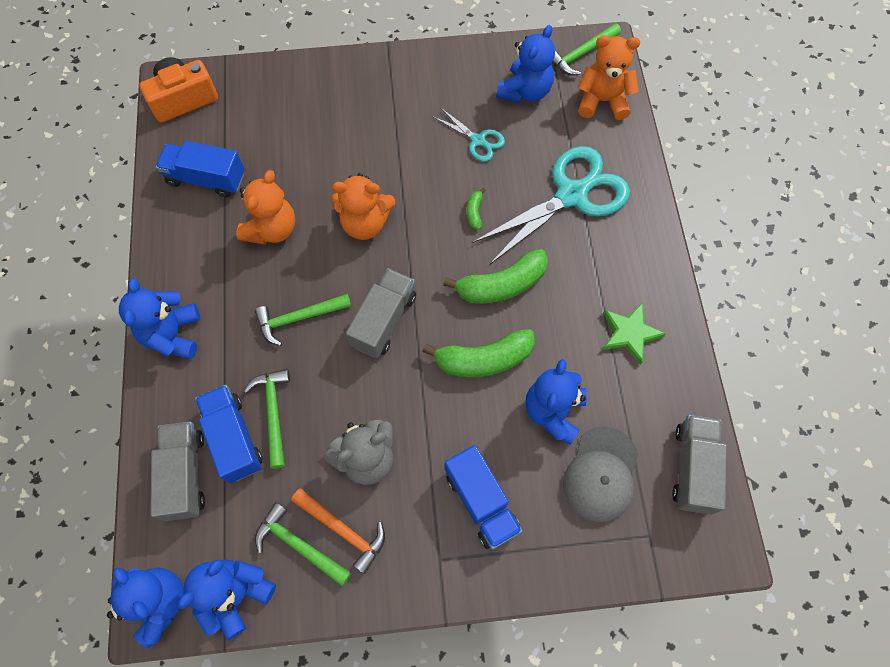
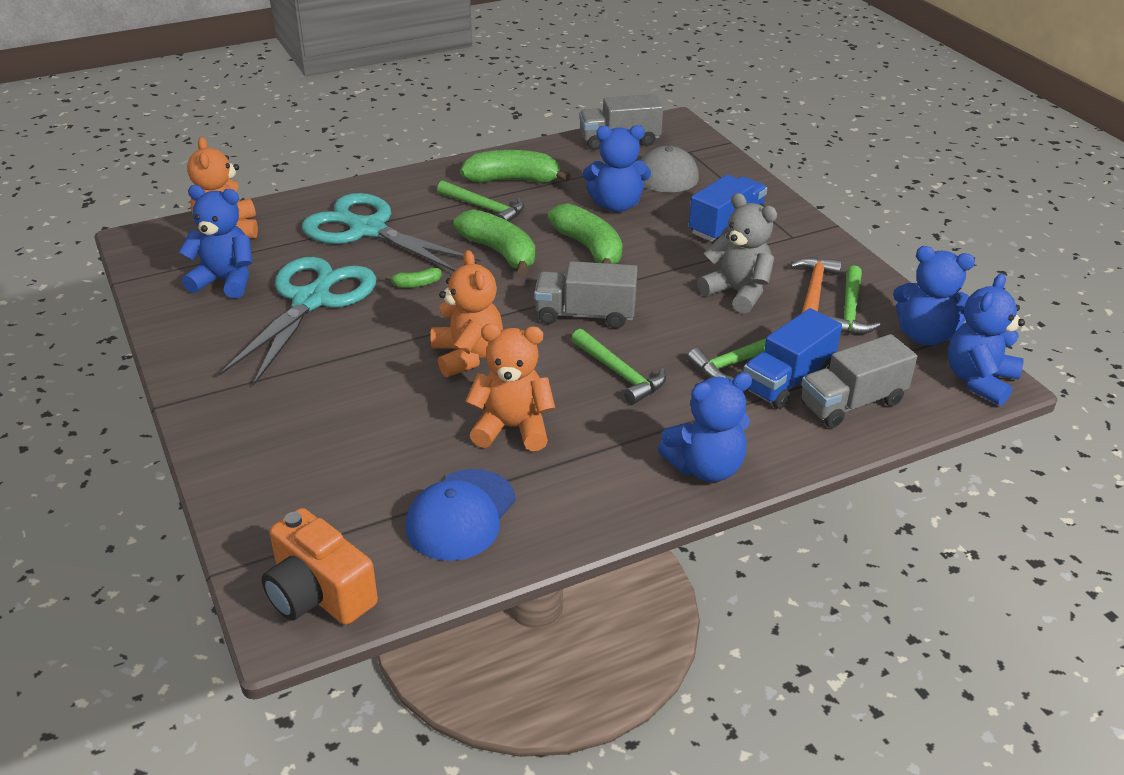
camera: 110 degrees left, 30 degrees down
(206, 179) = (461, 515): blue truck -> blue cap
(478, 141) = (312, 299): turquoise scissors -> turquoise scissors, size x2.08
(581, 54) = (157, 253): green hammer -> green hammer (485, 208)
(630, 333) = (513, 180): green star -> green banana

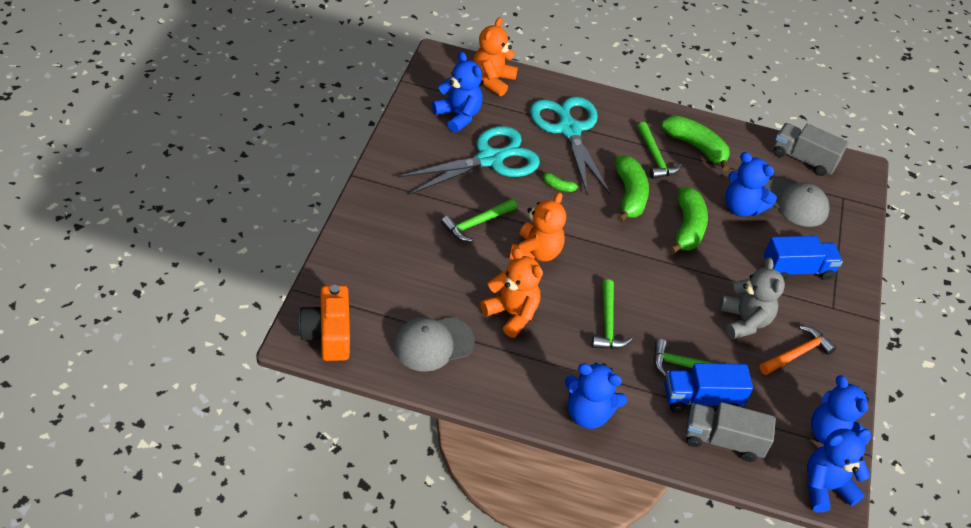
camera: 35 degrees right, 10 degrees up
(461, 515) = (433, 344): blue cap -> grey cap
(585, 315) = (632, 272): grey truck -> none
(849, 311) = (801, 384): green hammer -> green hammer (476, 223)

